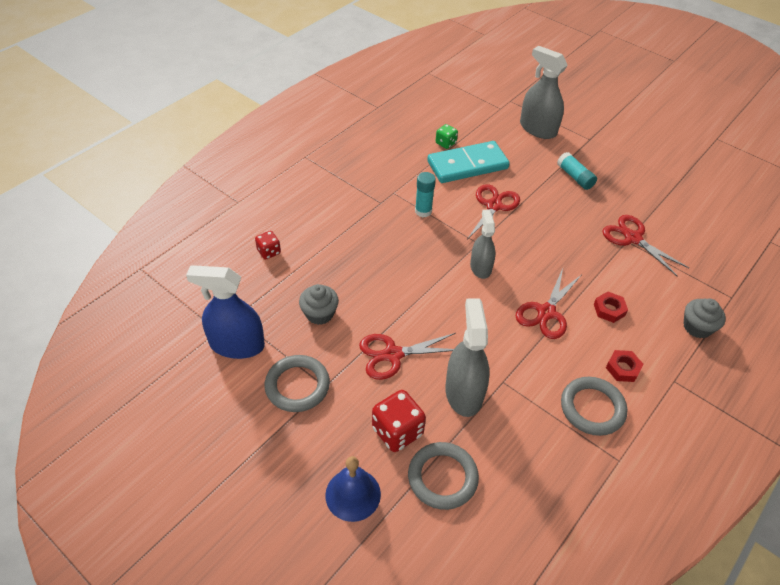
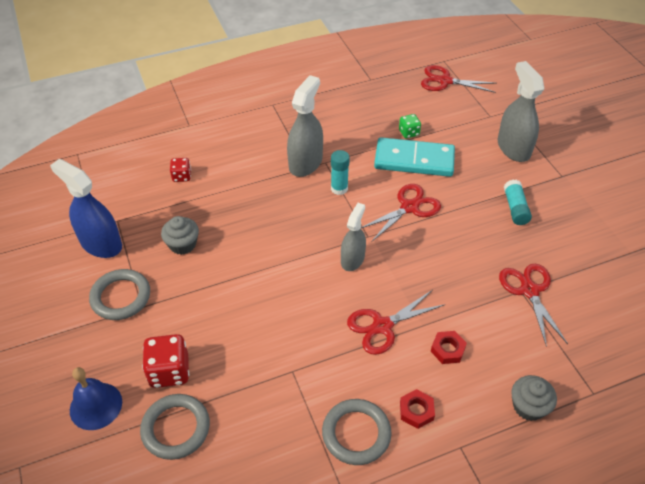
camera: 30 degrees right, 0 degrees up
(393, 355) = (215, 305): red scissors -> red scissors (445, 81)
(464, 392) = (250, 364): grey spray bottle -> grey spray bottle (305, 163)

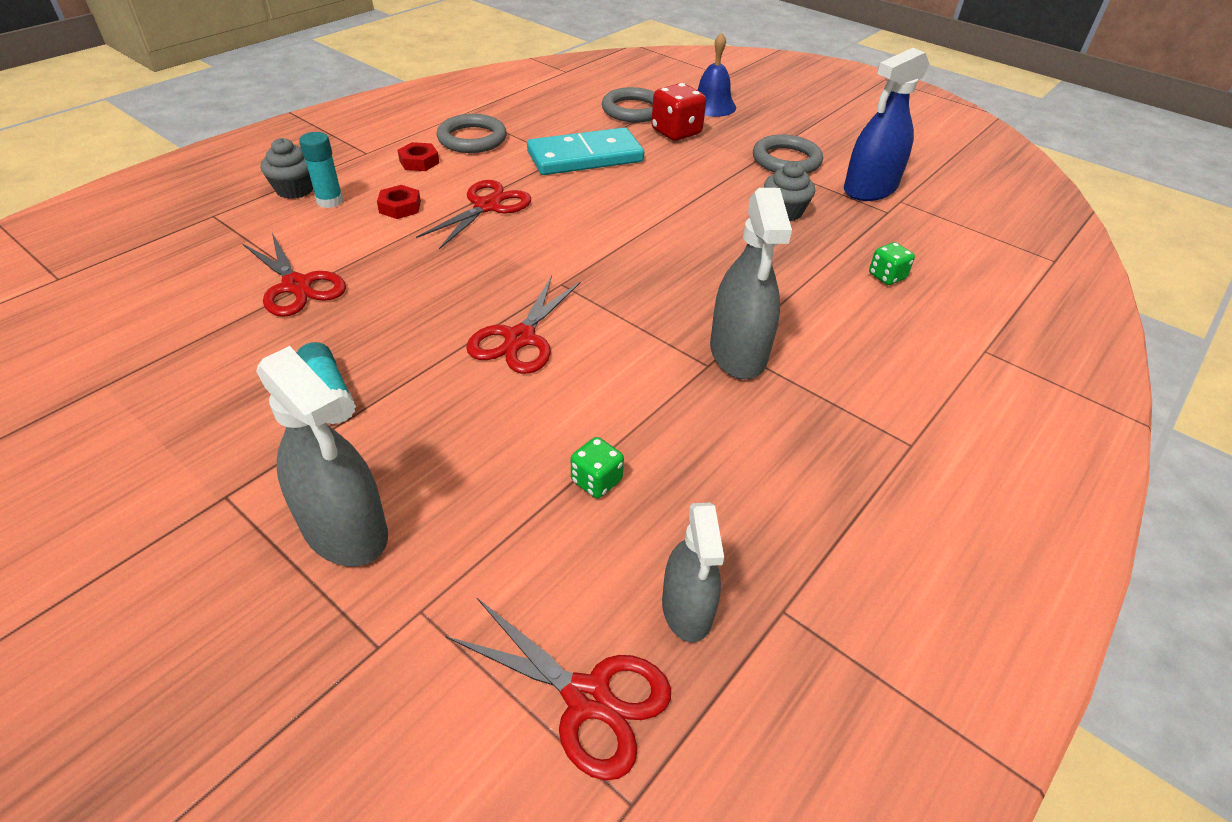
camera: 150 degrees right, 5 degrees down
(101, 244) = (870, 189): blue spray bottle -> blue spray bottle turned 135 degrees clockwise
(182, 176) = (886, 276): red dice -> green dice
(339, 188) = (650, 331): turquoise glue stick -> turquoise glue stick (330, 201)
(352, 259) = (564, 253): grey spray bottle -> grey spray bottle (687, 608)
(414, 160) = (553, 422): turquoise domino -> turquoise domino (585, 157)
(445, 81) = (587, 698): red scissors -> red scissors turned 45 degrees clockwise

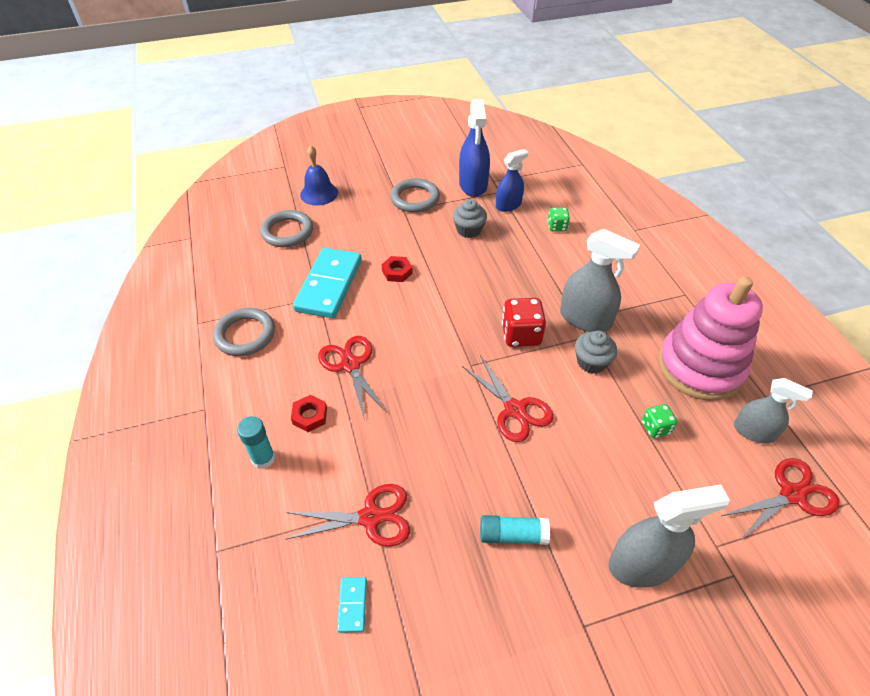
camera: 55 degrees left, 5 degrees up
(186, 310) = (352, 605): none -> turquoise domino
(295, 189) = (223, 477): grey cupcake -> grey cupcake (591, 362)
(419, 162) = (251, 380): red nut -> red nut (397, 272)
(676, 132) = (338, 227): red dice -> red dice (521, 335)
(766, 502) = (700, 367): none -> pink stacking toy
(871, 226) = (508, 205): none -> blue spray bottle

